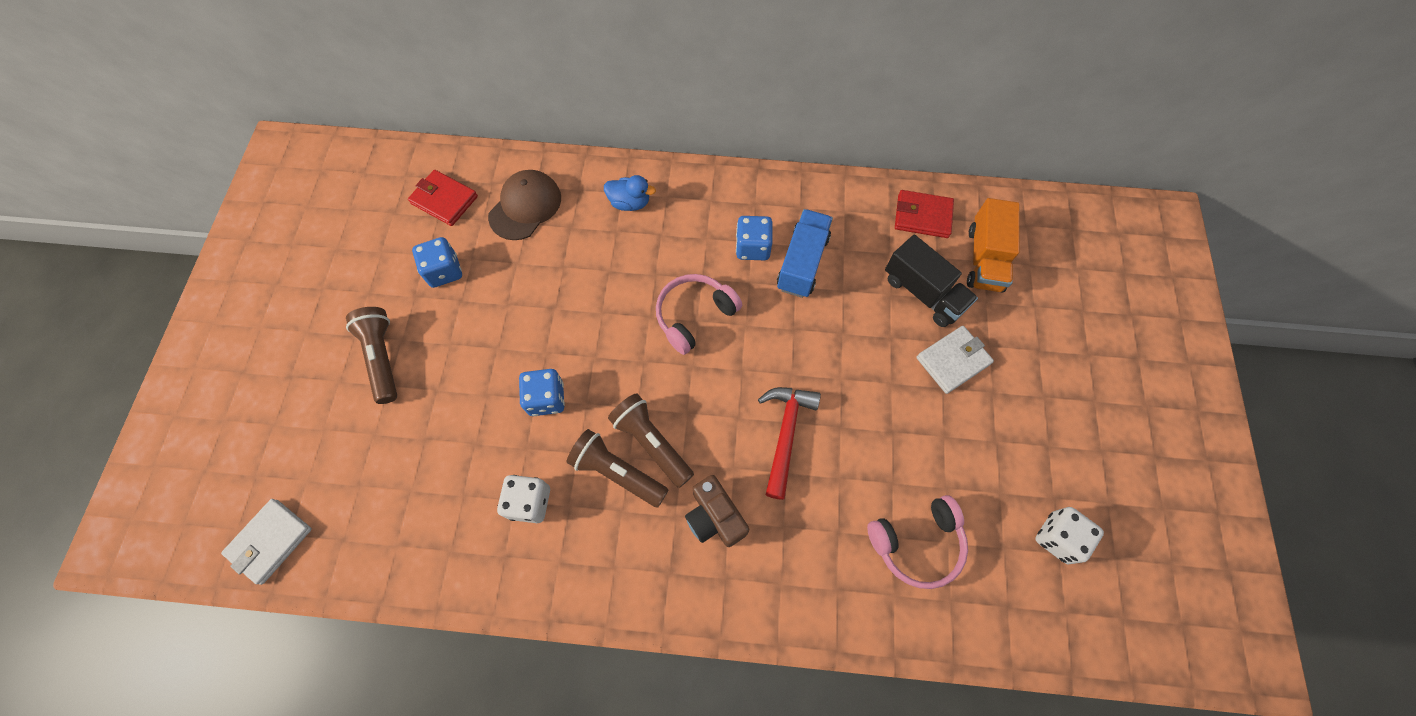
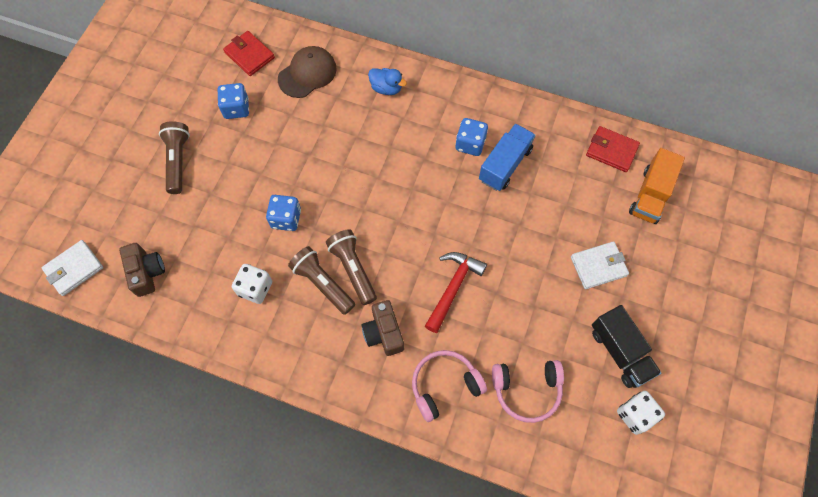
camera: 15 degrees right, 0 degrees up
(375, 520) = (146, 272): none -> brown camera
(694, 315) = (410, 185): pink headphones -> pink headphones (444, 385)
(923, 293) = (592, 210): black truck -> black truck (620, 352)

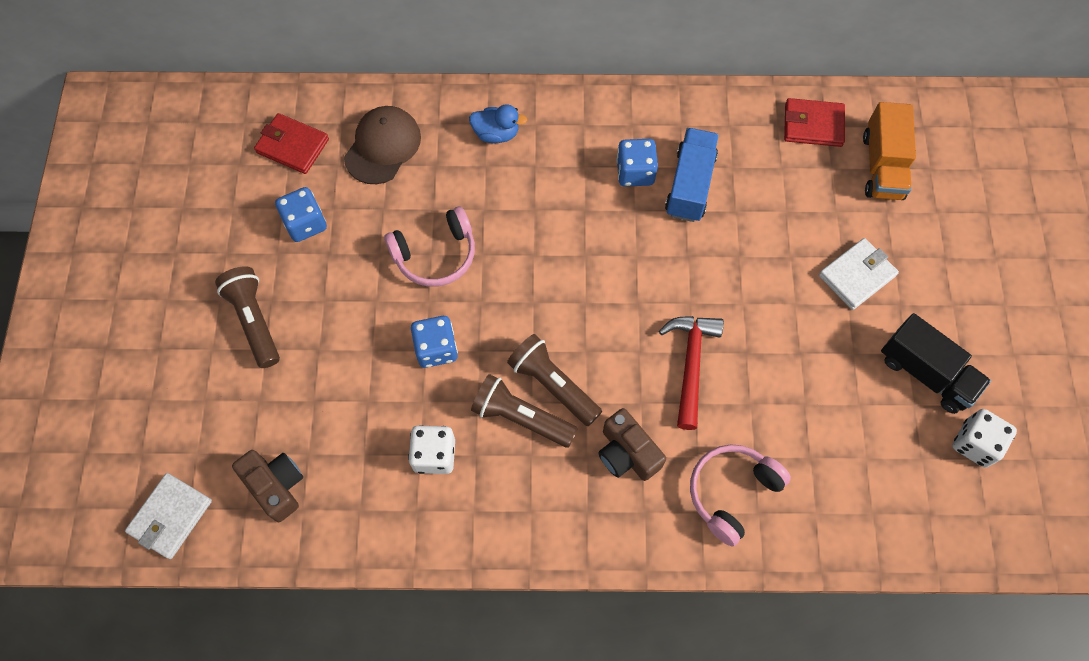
camera: 20 degrees left, 0 degrees up
(527, 390) = (834, 461): pink headphones -> pink headphones (435, 255)

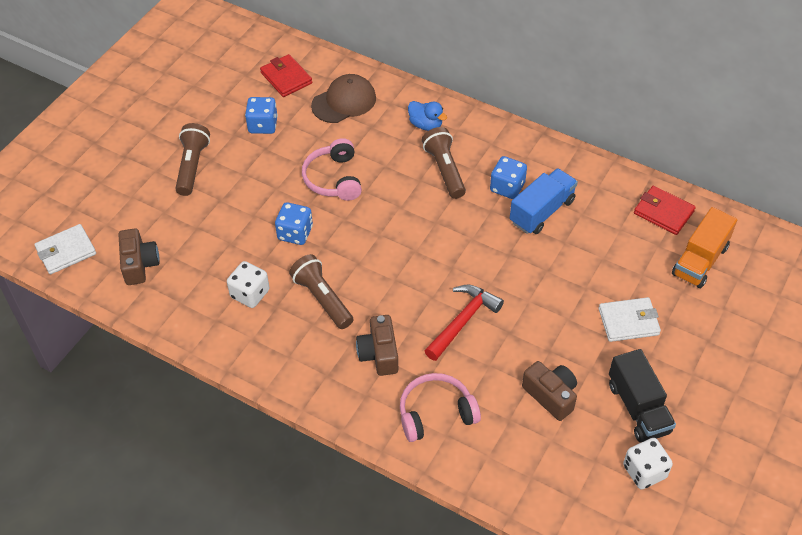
camera: 30 degrees right, 15 degrees down
(435, 255) = (333, 179): pink headphones -> pink headphones turned 75 degrees clockwise
(553, 384) = (358, 289): brown flashlight -> brown flashlight (445, 170)
(834, 406) = (551, 395): none -> brown camera

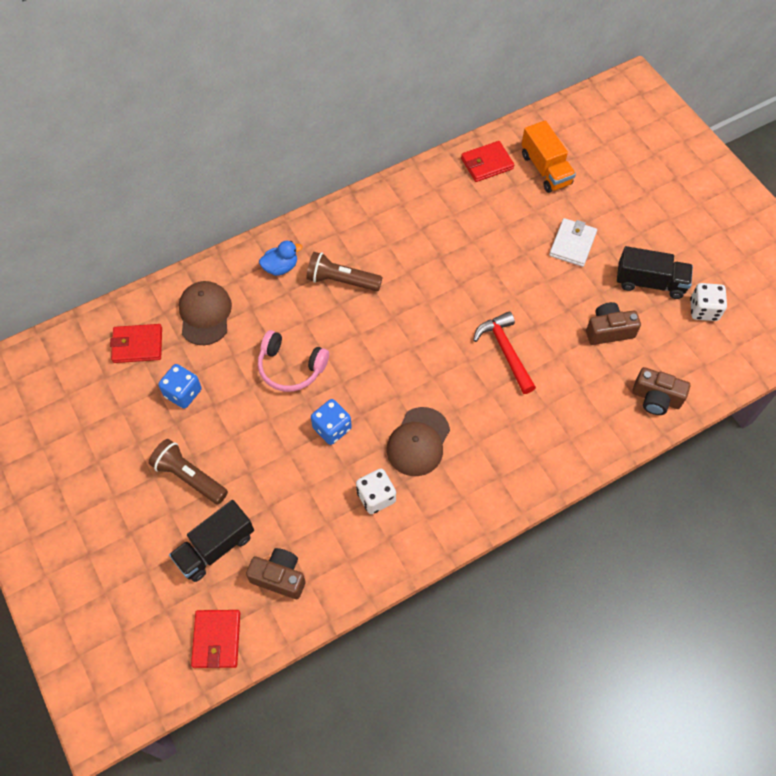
camera: 60 degrees left, 10 degrees up
(66, 251) = (217, 639): white wallet -> red wallet
(141, 212) = (215, 547): none -> black truck
(322, 298) = (418, 442): brown flashlight -> brown cap
(379, 354) = (501, 427): brown camera -> brown camera (656, 398)
(436, 413) = (581, 416): pink headphones -> none
(507, 187) = (391, 248): blue dice -> none
(542, 211) = (432, 238): blue truck -> none

